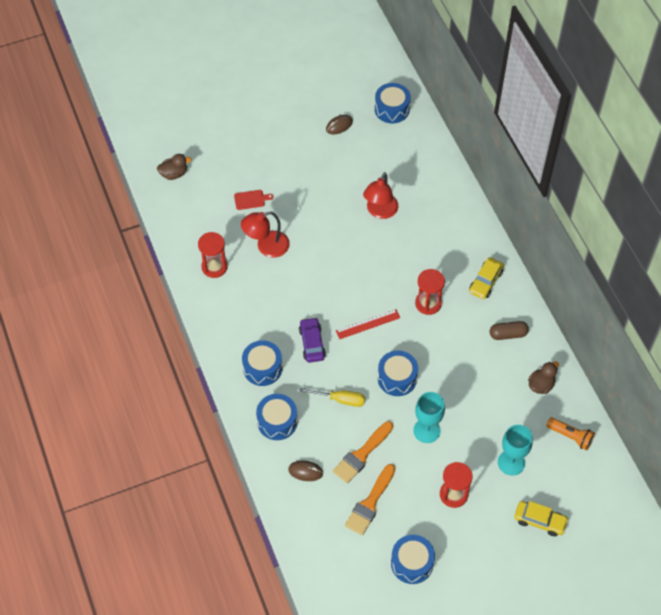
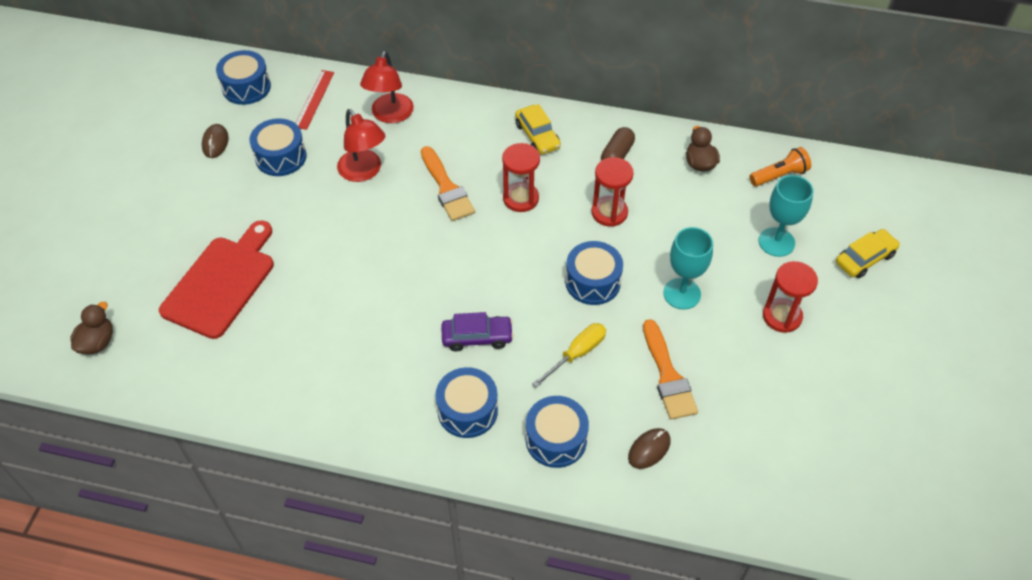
camera: 55 degrees left, 5 degrees down
(214, 267) = (276, 378): red hourglass -> red hourglass (609, 212)
(251, 199) = (222, 282): red cutting board -> red cutting board, size x2.42
(266, 247) = (302, 305): red lamp -> red lamp (390, 115)
(312, 343) = (477, 337): purple car -> purple car turned 150 degrees clockwise
(368, 324) = (499, 268): red ruler -> red ruler (314, 99)
(370, 503) = (739, 405): orange brush -> orange brush (446, 188)
(412, 563) = (847, 409): blue drum -> blue drum (281, 157)

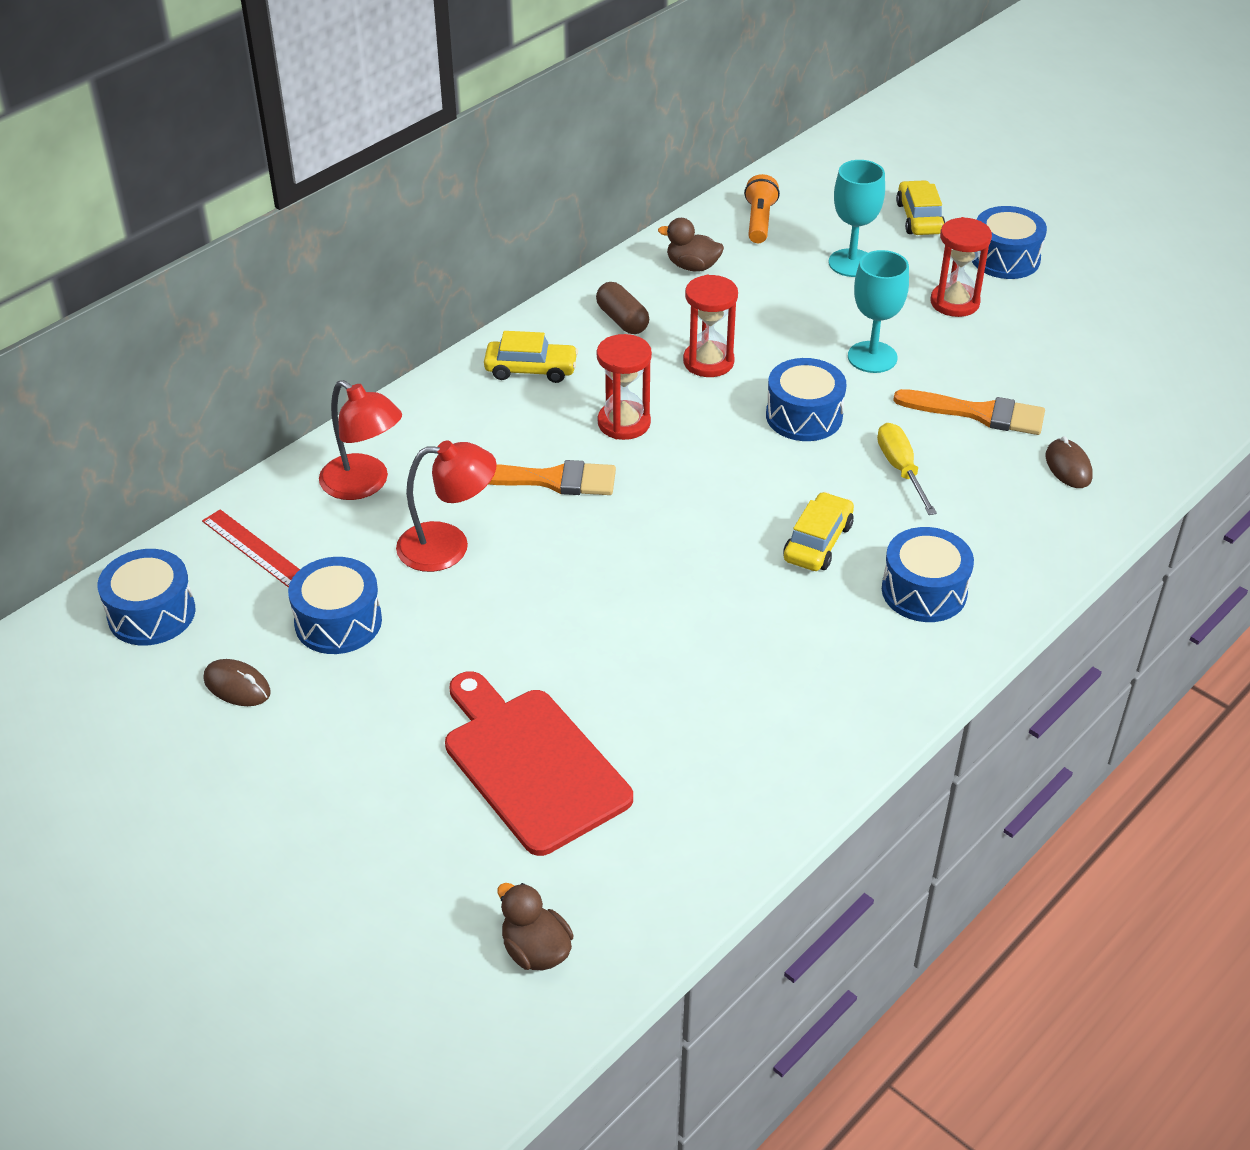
camera: 60 degrees left, 10 degrees down
(477, 337) = (818, 542): purple car -> yellow car
(556, 439) = (1011, 533): blue drum -> blue drum (1005, 258)

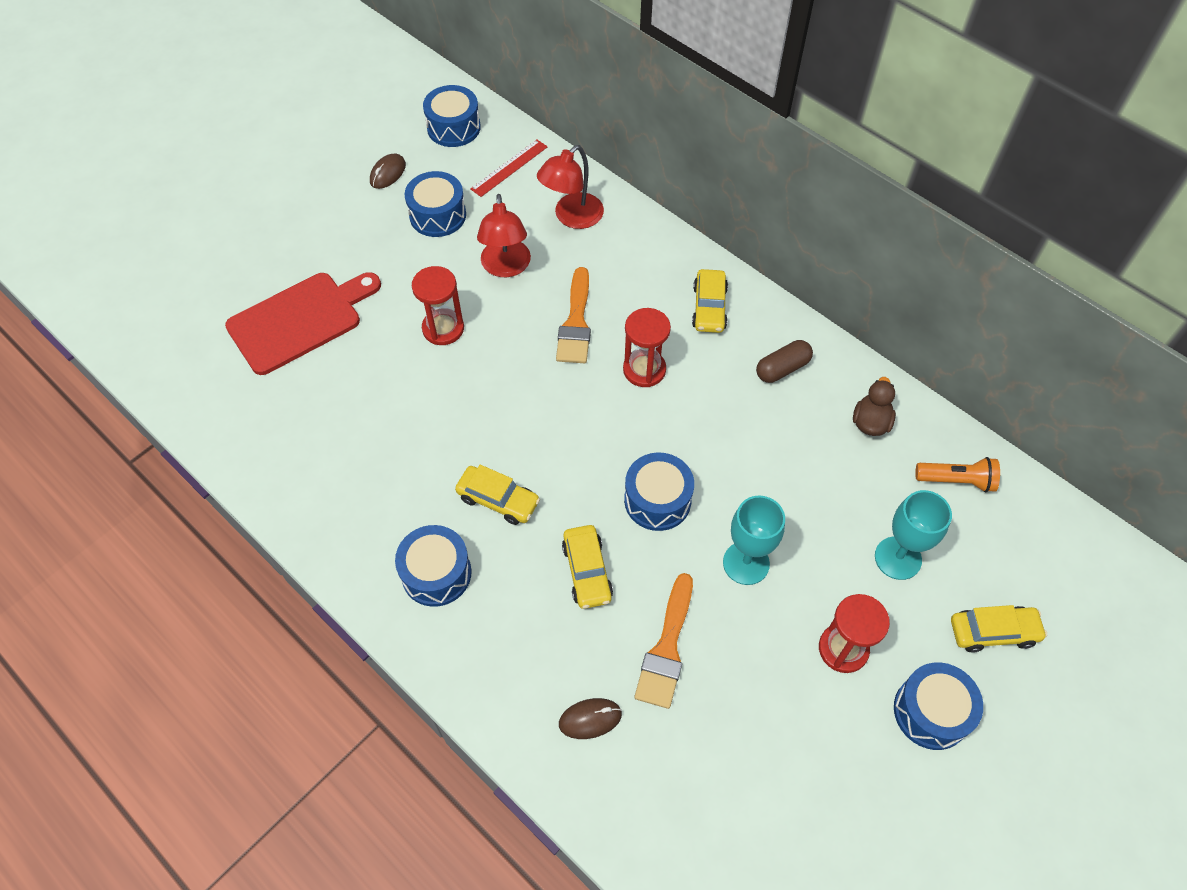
camera: 90 degrees right, 15 degrees up
(536, 950) = (158, 327): brown duck -> none
(708, 362) = (728, 431): red hourglass -> red hourglass (443, 328)
(901, 469) = (587, 571): yellow screwdriver -> yellow car

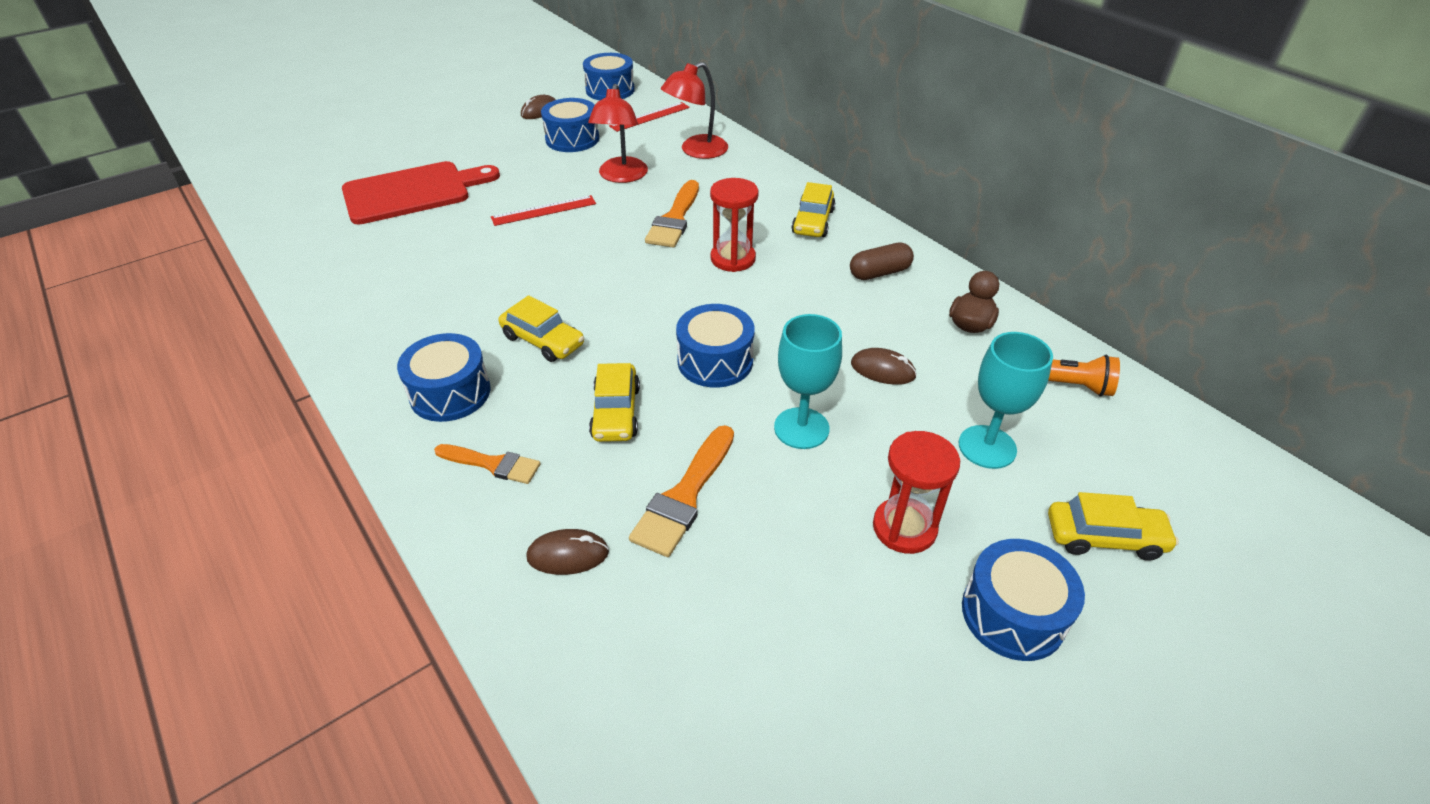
camera: 10 degrees right, 15 degrees down
(443, 328) = (544, 210): red hourglass -> red ruler
(500, 643) = (492, 464): none -> orange brush
(802, 487) = (883, 370): none -> brown mouse

